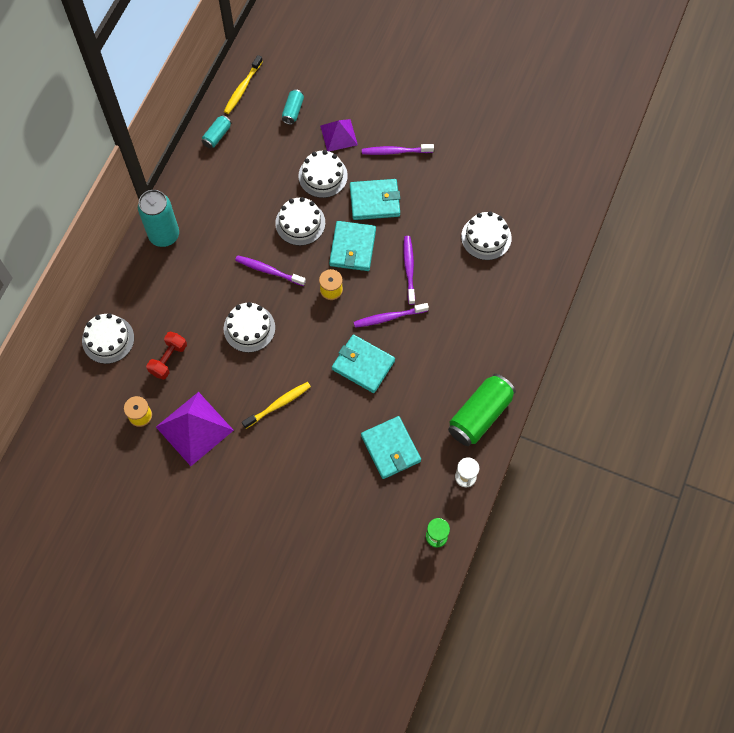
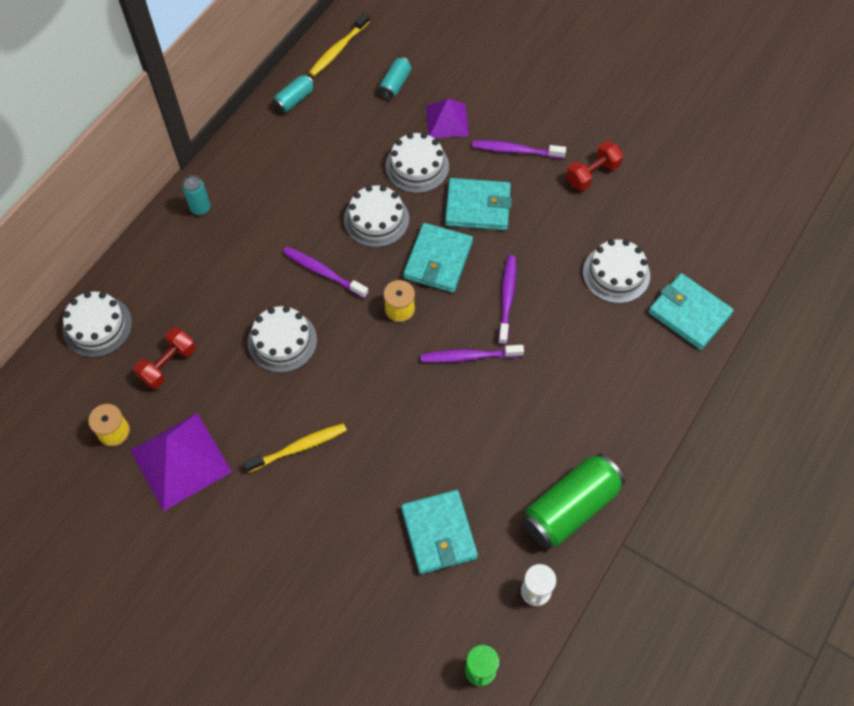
camera: 10 degrees right, 5 degrees down
(164, 235) = (200, 208): turquoise can -> turquoise can, size x0.51
(363, 365) = (423, 413): turquoise wallet -> turquoise wallet (689, 313)
(456, 161) = (592, 174): none -> red dumbbell

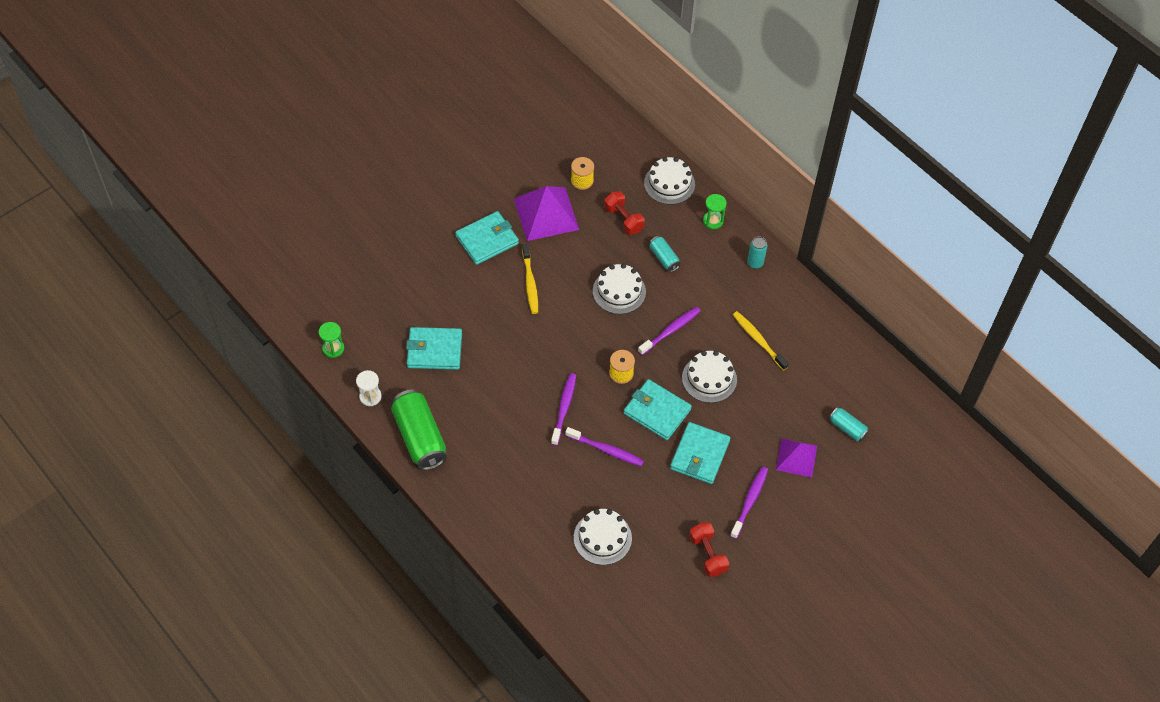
camera: 105 degrees right, 5 degrees down
(147, 265) = (713, 221): none -> green hourglass
(294, 100) = (848, 349): turquoise can -> turquoise can (664, 258)
(338, 49) = (897, 394): yellow toothbrush -> yellow toothbrush (758, 340)
(417, 166) = (753, 421): white cake -> none
(689, 313) = (547, 580): turquoise wallet -> turquoise wallet (487, 240)

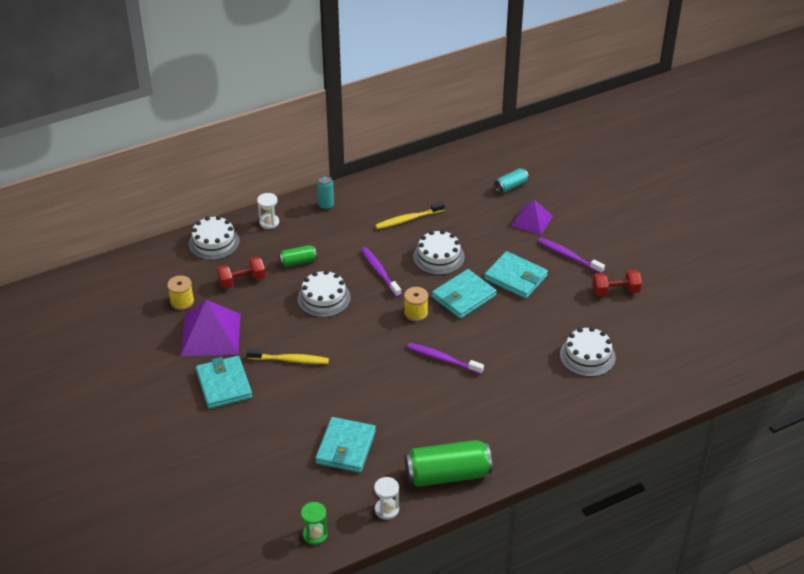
camera: 75 degrees left, 15 degrees down
(606, 450) = (496, 337): purple toothbrush -> none
(664, 258) = (298, 262): turquoise can -> green can
(713, 221) = (269, 222): green hourglass -> white hourglass

